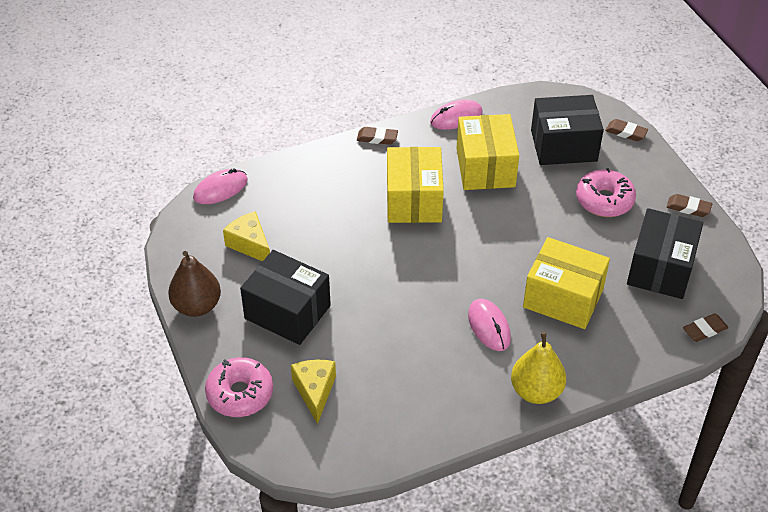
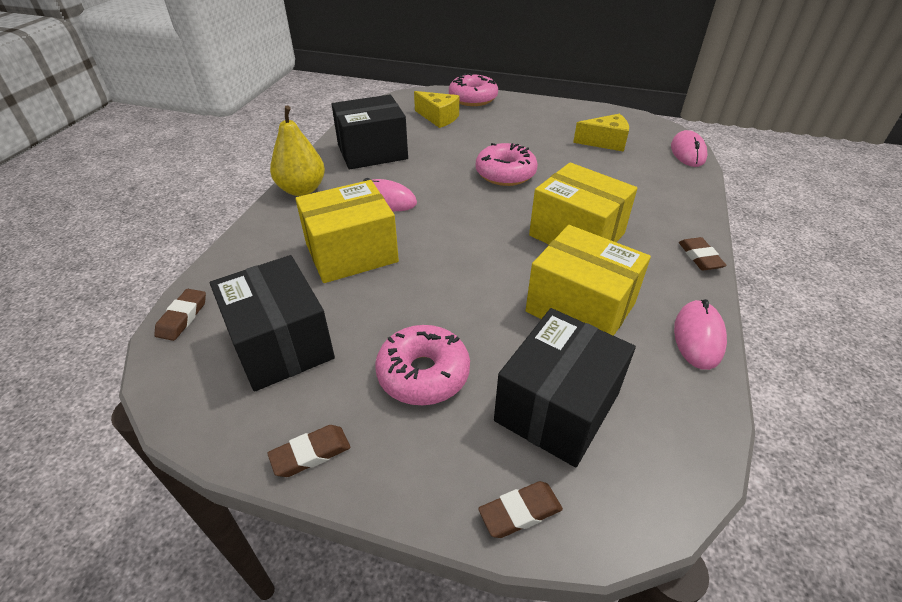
camera: 130 degrees right, 5 degrees down
(197, 306) = (564, 108): brown pear -> none
(287, 312) = (517, 132): black box -> black box (372, 152)
(372, 279) = (505, 173): none -> pink donut
(377, 138) = (700, 257): brown eraser -> brown eraser turned 60 degrees counterclockwise

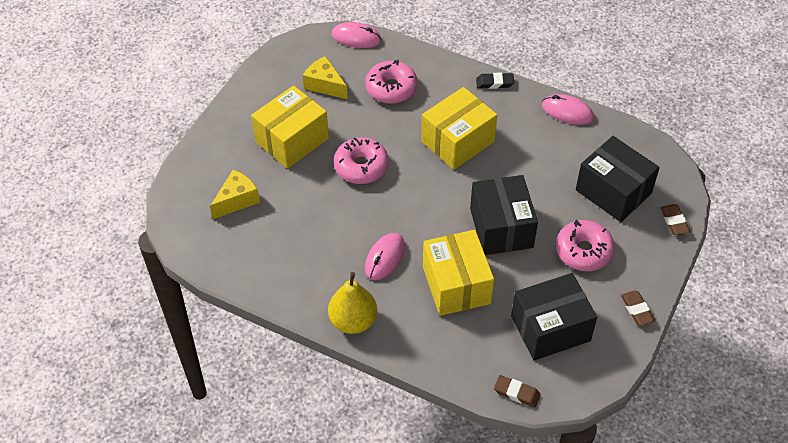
camera: 80 degrees left, 10 degrees up
(372, 152) = (295, 262): black box -> black box (501, 228)
(473, 98) = (200, 164): pink donut -> pink donut (391, 88)
(580, 308) = (536, 160): yellow box -> yellow box (292, 140)
(605, 142) = (325, 85): yellow cheese -> yellow cheese turned 60 degrees counterclockwise
(700, 257) = (494, 83): brown eraser -> black eraser

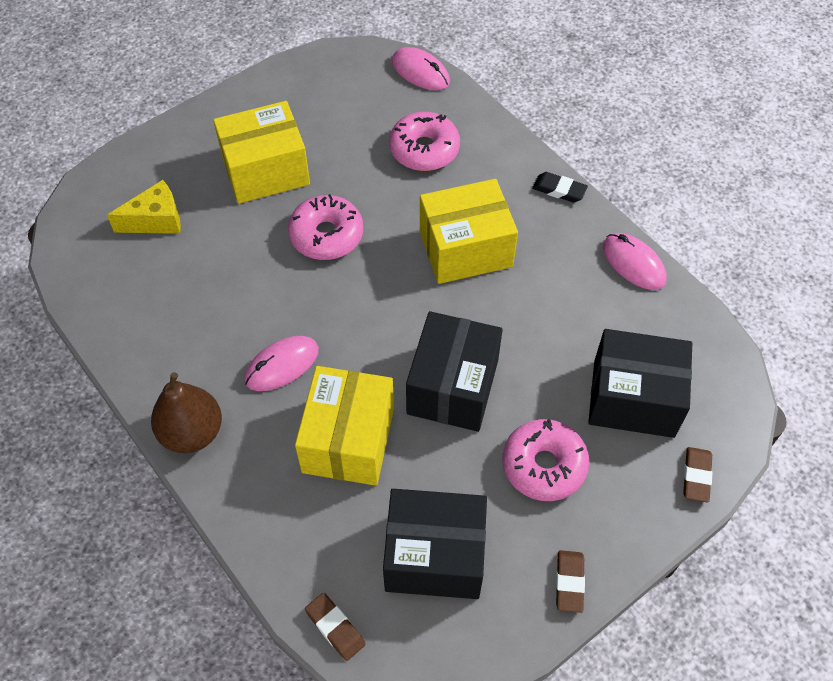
camera: 25 degrees right, 5 degrees up
(325, 85) = (346, 117): yellow cheese -> none
(353, 321) = (192, 432): yellow pear -> brown pear
(613, 191) = (633, 398): black box -> black box turned 60 degrees counterclockwise

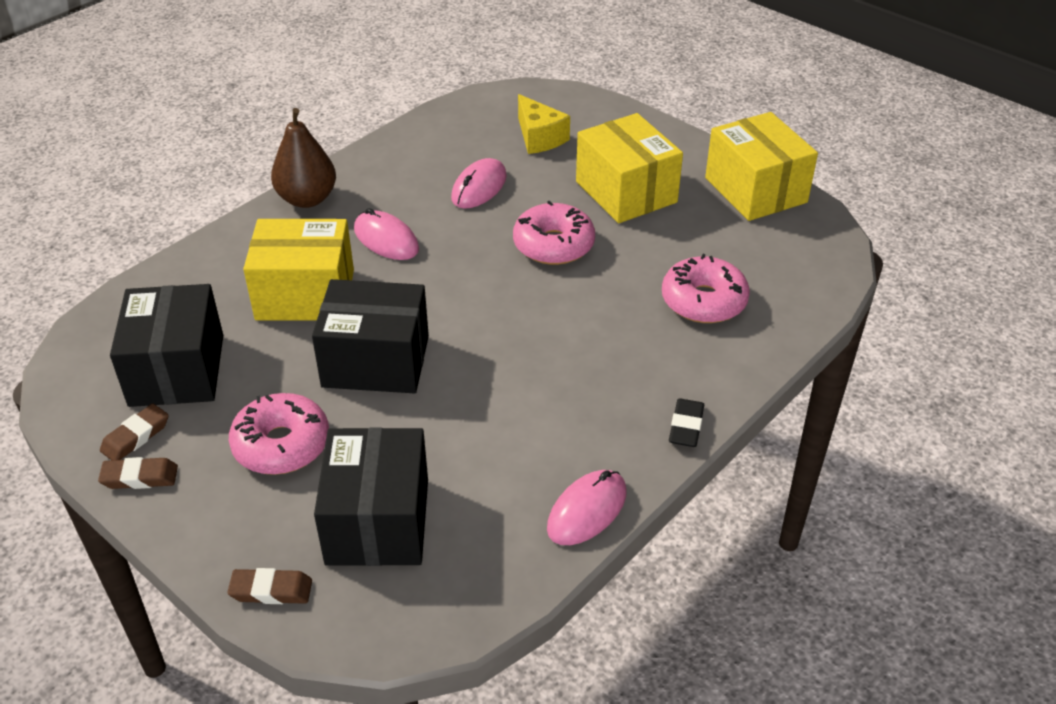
camera: 80 degrees right, 15 degrees down
(335, 628) = (109, 313): brown eraser -> brown eraser (136, 437)
(420, 72) = (828, 283): pink mouse -> pink mouse (479, 187)
(465, 248) = (566, 351): yellow box -> yellow box (755, 190)

